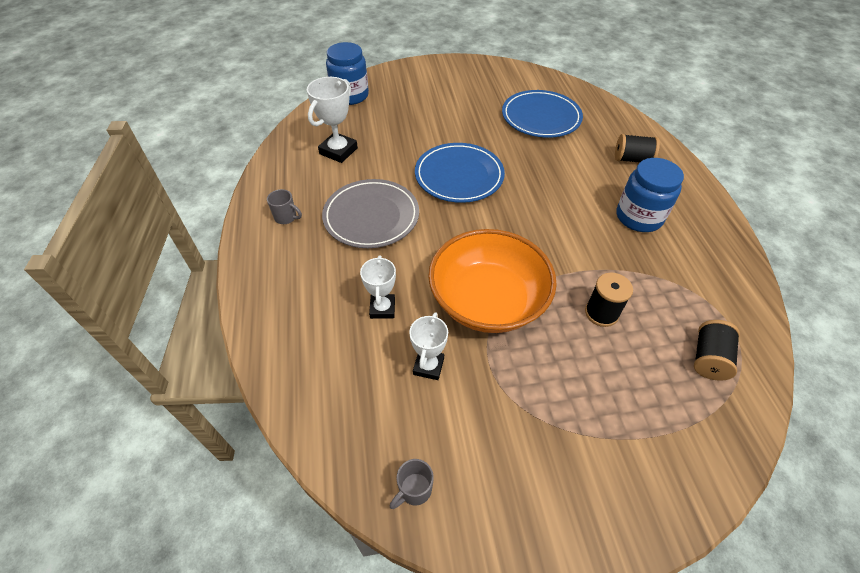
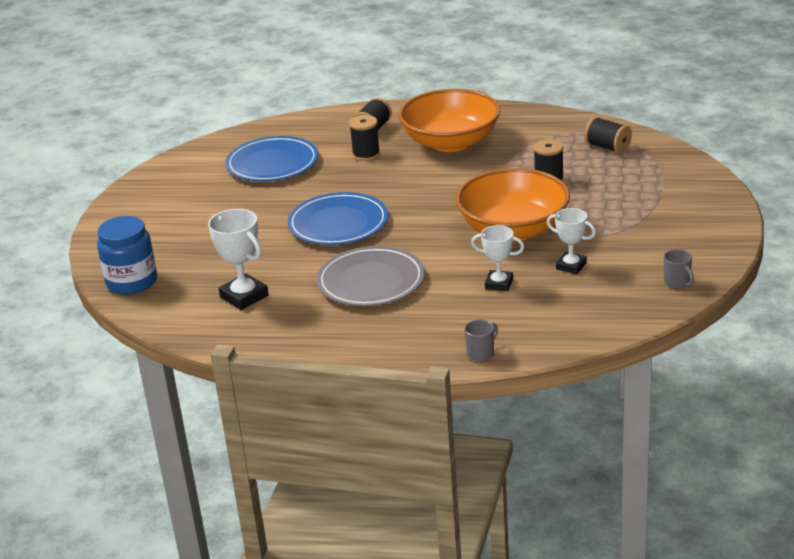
camera: 70 degrees left, 20 degrees down
(286, 217) = (342, 336): grey mug -> grey mug (481, 353)
(584, 165) = (366, 154): none -> black spool
(639, 217) = (451, 142): blue jar -> orange bowl

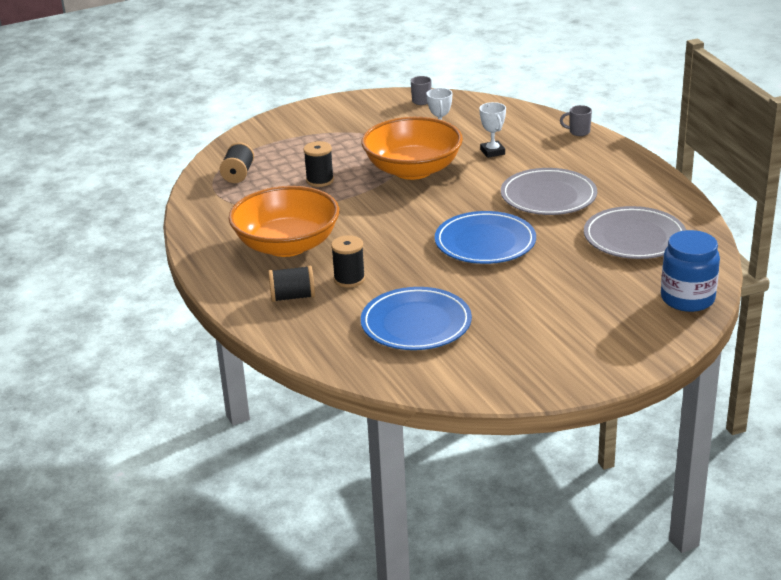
camera: 125 degrees left, 0 degrees up
(244, 296) = (634, 238): white trophy -> grey plate

